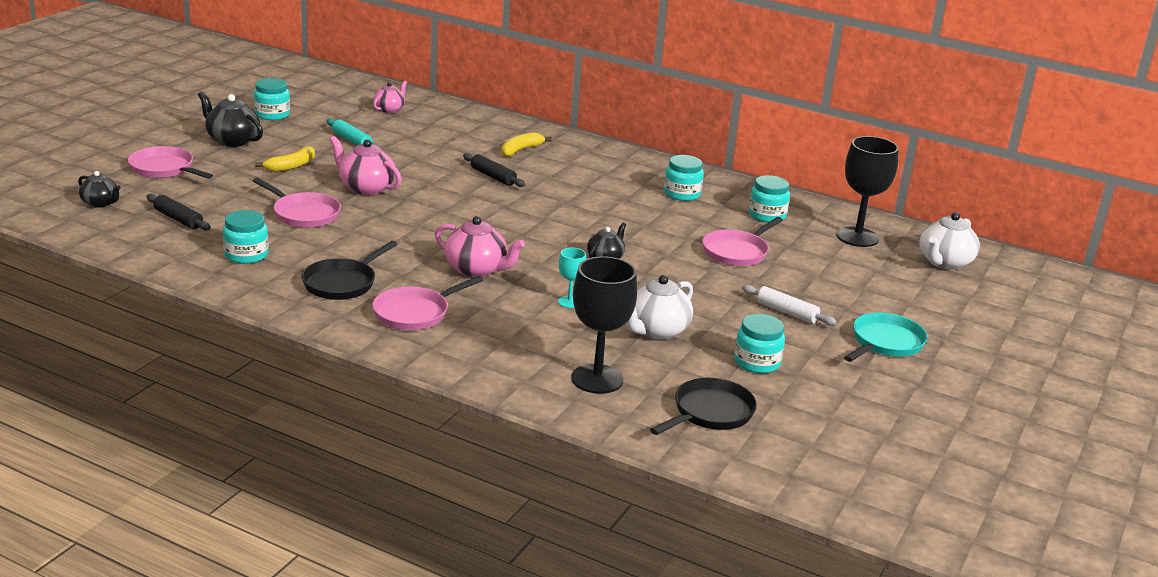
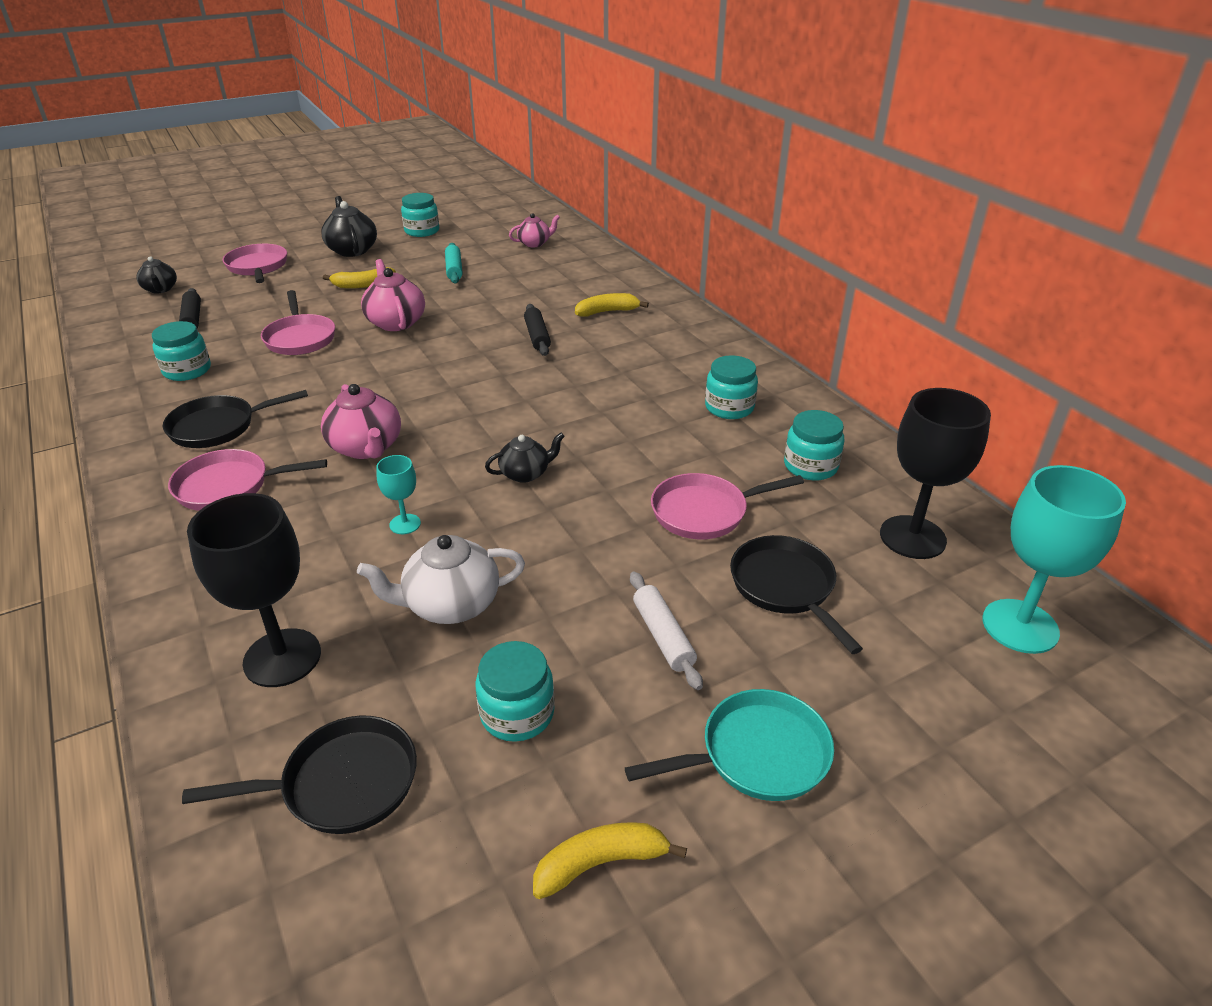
camera: 35 degrees right, 10 degrees up
(821, 275) = (785, 587): none -> black pan
(865, 399) = (600, 863): none -> yellow banana
(944, 262) = (1020, 626): white teapot -> turquoise goblet

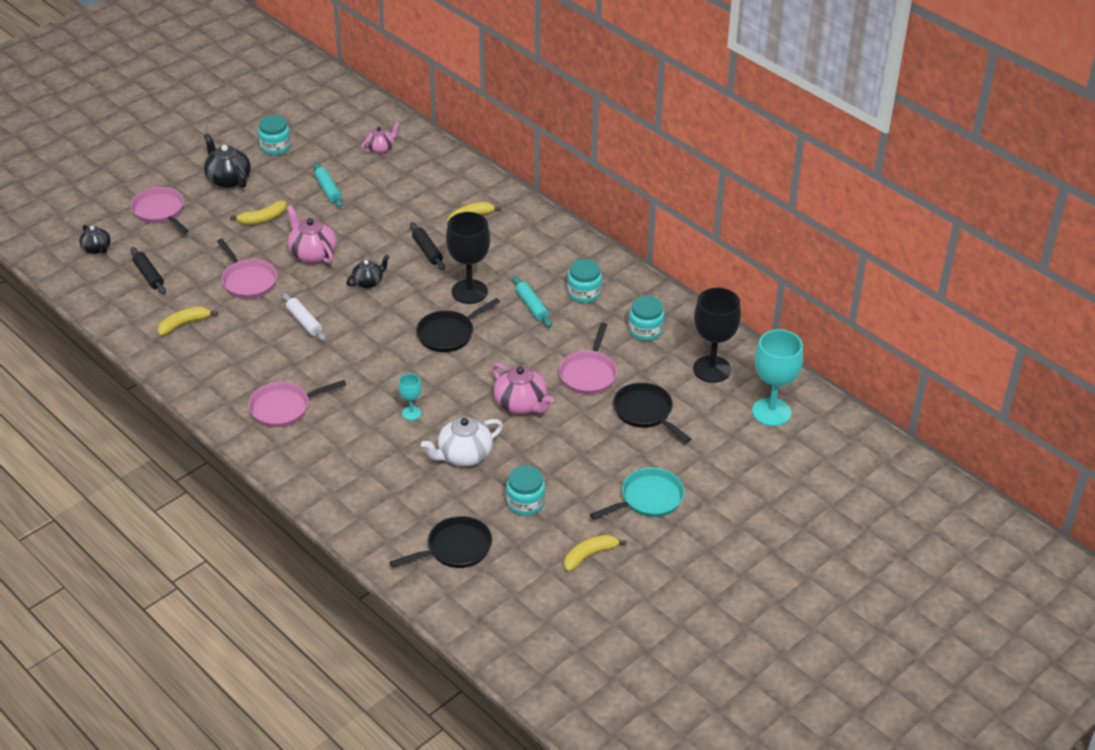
camera: 15 degrees left, 5 degrees up
(187, 370) = (184, 324): turquoise jar -> yellow banana
(218, 427) = (244, 366): black pan -> black pan (449, 334)
(282, 658) = (388, 499): black goblet -> black goblet (469, 292)
(366, 448) = (356, 365): pink teapot -> pink teapot (521, 404)
(525, 473) = (469, 366): black teapot -> black teapot (368, 282)
(649, 413) = (532, 306): none -> turquoise rolling pin
(663, 636) = (586, 451): white rolling pin -> white rolling pin (304, 322)
(705, 512) = (589, 374): pink pan -> pink pan turned 45 degrees counterclockwise

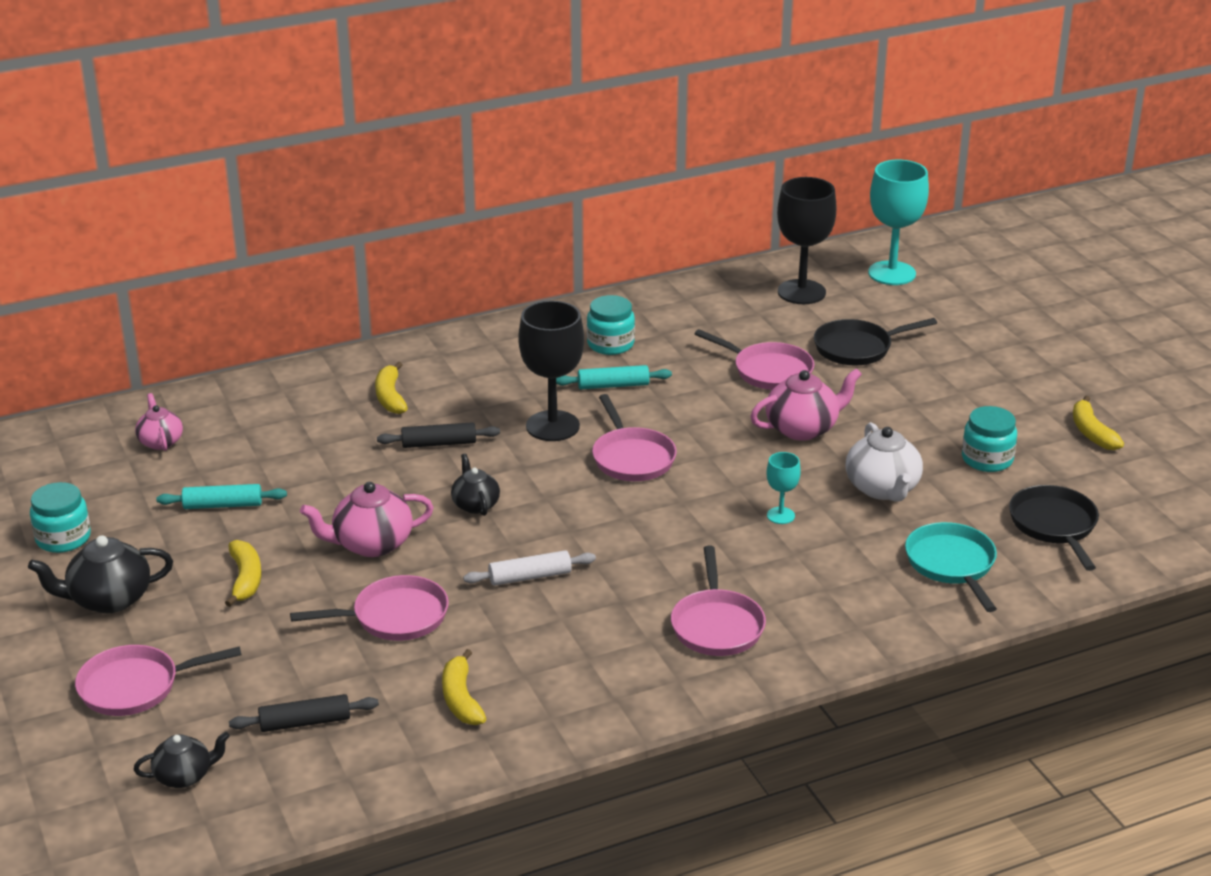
camera: 70 degrees left, 10 degrees down
(449, 334) = (632, 457): black pan -> pink pan
(645, 330) = (708, 318): turquoise jar -> none
(648, 499) = (1008, 376): turquoise pan -> turquoise pan (952, 565)

